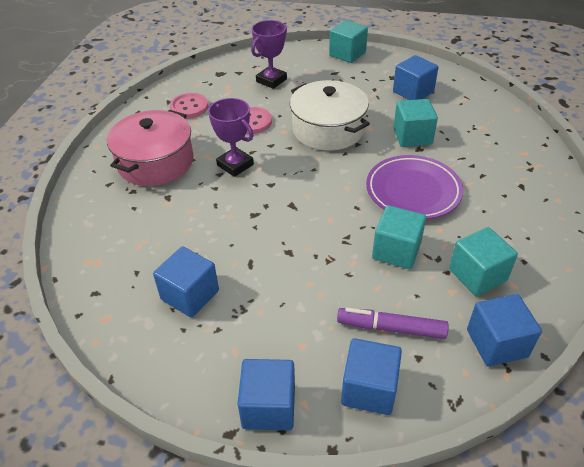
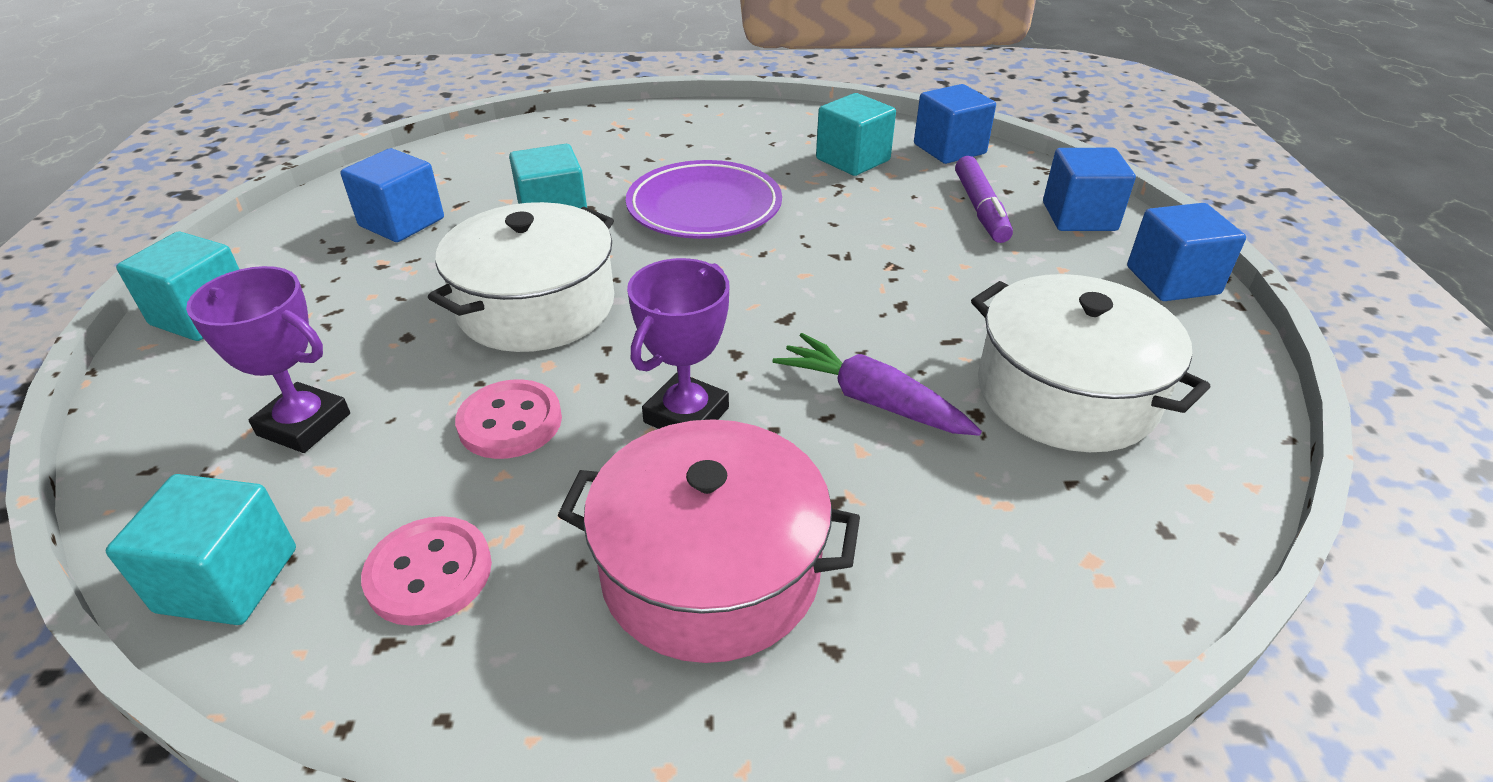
camera: 105 degrees left, 5 degrees down
(190, 295) = (1066, 393): blue cube -> white pot
(218, 221) = (872, 400): none -> purple carrot
(396, 251) = (842, 213): turquoise cube -> turquoise cube (228, 580)

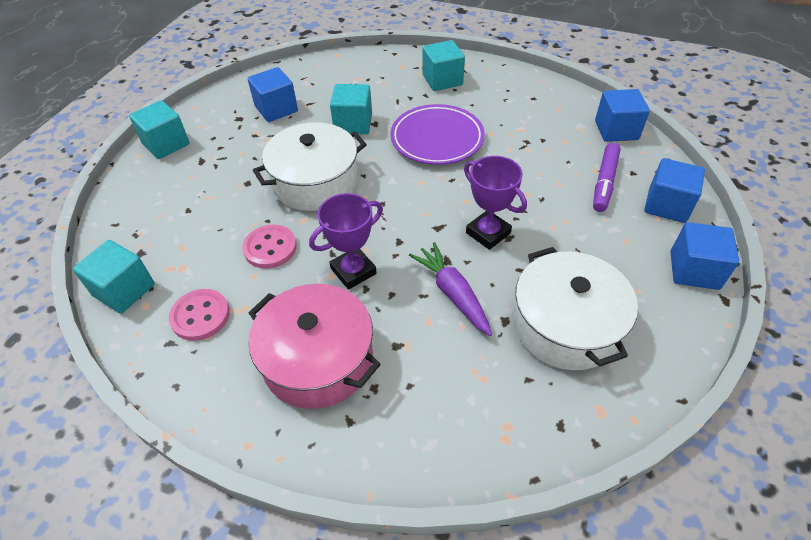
camera: 25 degrees right, 10 degrees up
(304, 424) = (183, 220): purple trophy -> purple trophy (488, 233)
(852, 160) = (547, 124): turquoise cube -> turquoise cube (442, 80)

